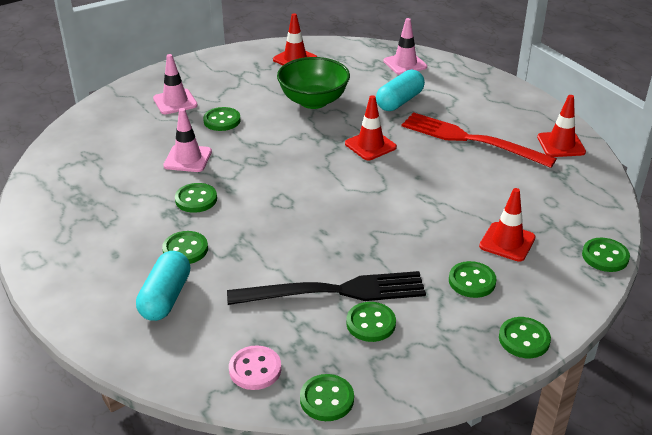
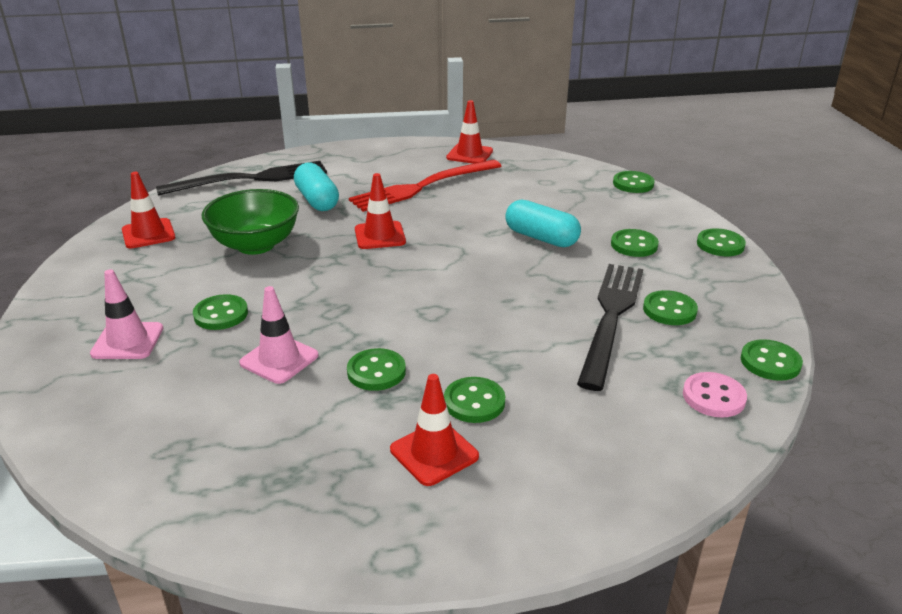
camera: 65 degrees left, 5 degrees down
(166, 297) = (560, 438): turquoise capsule -> turquoise capsule (541, 238)
(405, 64) = (250, 179): pink traffic cone -> black fork
(507, 242) = (589, 215): red traffic cone -> red traffic cone (434, 453)

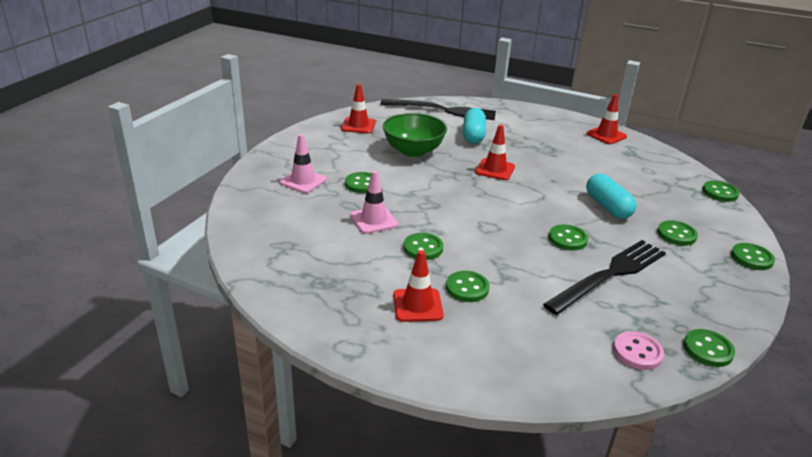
camera: 30 degrees right, 0 degrees up
(422, 186) = (552, 147): red fork -> none
(669, 310) = (660, 286): green button -> green button (567, 239)

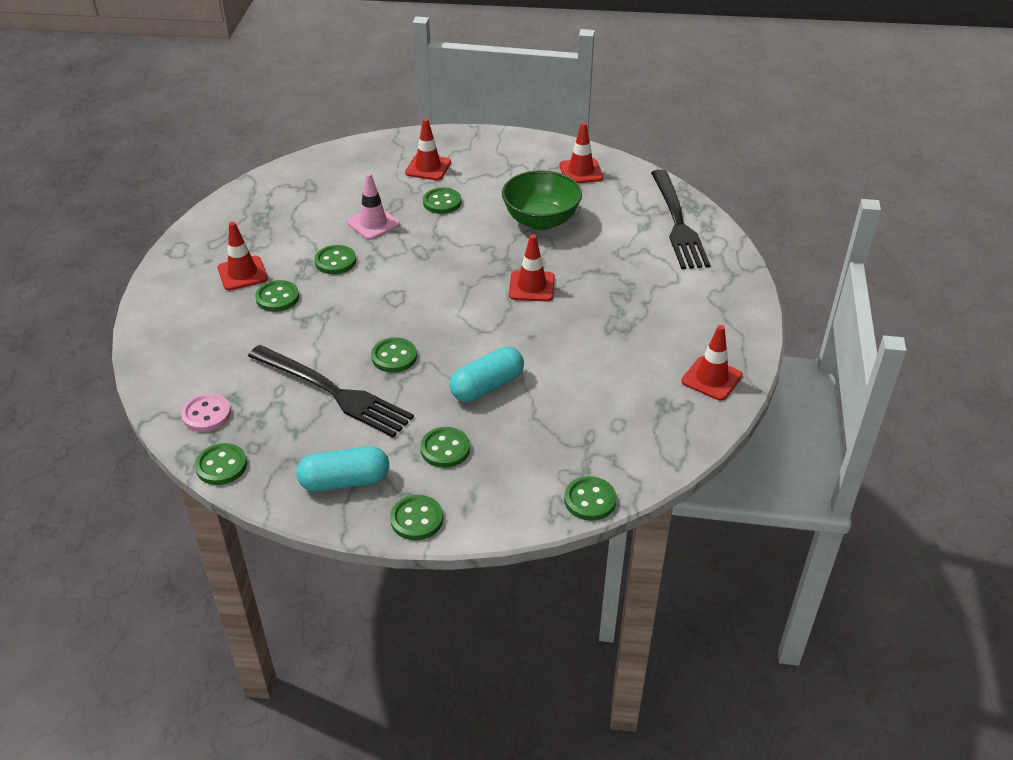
camera: 75 degrees right, 10 degrees up
(303, 181) = (428, 168): pink traffic cone -> red traffic cone
(473, 135) = (617, 258): turquoise capsule -> turquoise capsule (345, 481)

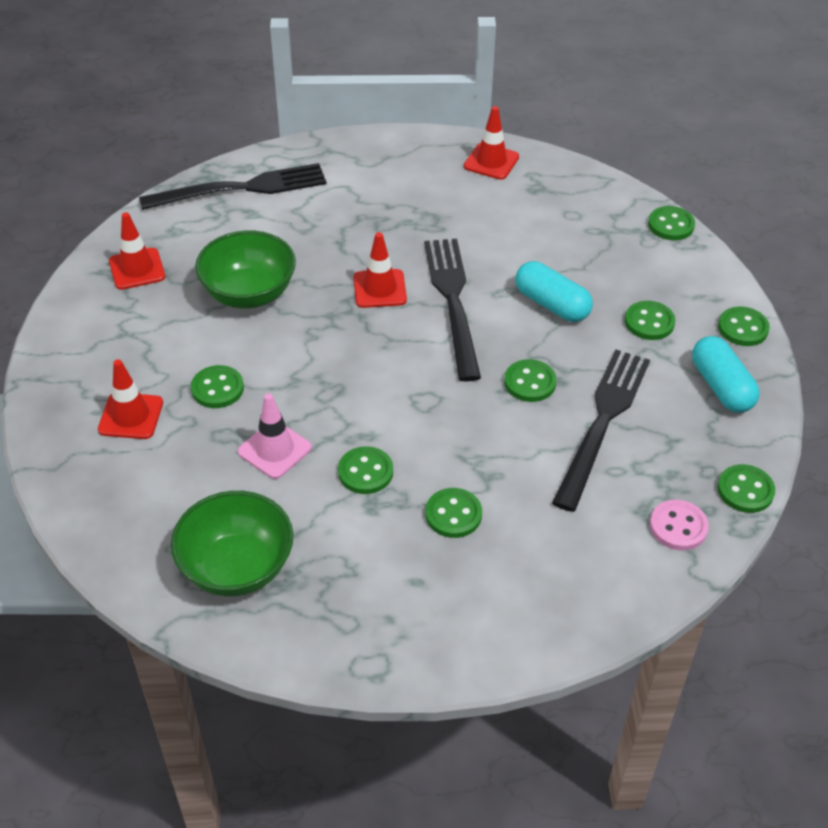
camera: 100 degrees left, 5 degrees up
(242, 273) = (411, 567): red traffic cone -> none
(280, 204) = (237, 568): none -> green bowl
(506, 326) = (453, 301): none -> black fork

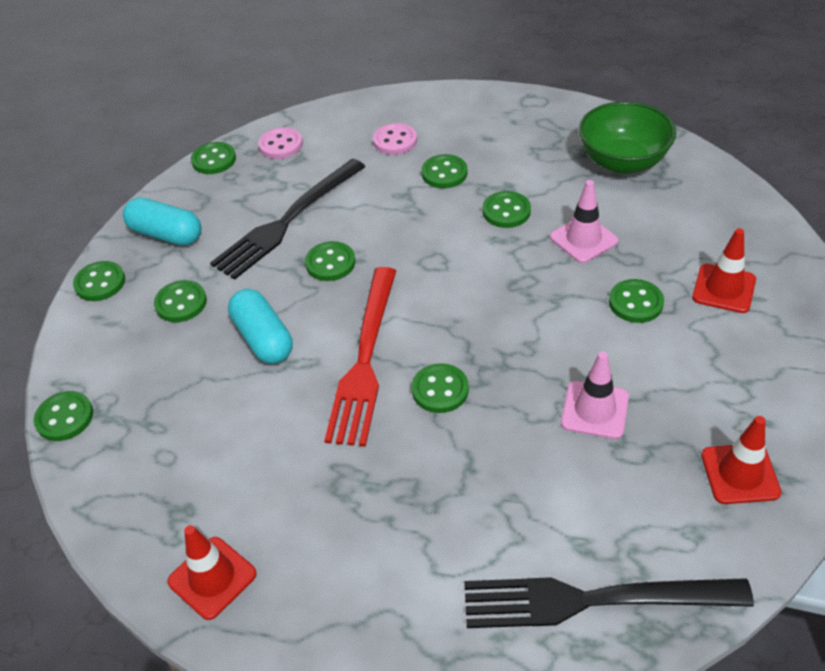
camera: 160 degrees left, 0 degrees up
(249, 294) = (595, 410): green bowl -> pink traffic cone
(379, 289) = (440, 390): red traffic cone -> green button
(453, 301) = (364, 360): black fork -> red fork
(535, 557) = (395, 141): none -> pink button
(721, 387) = (166, 234): turquoise capsule -> turquoise capsule turned 60 degrees counterclockwise

